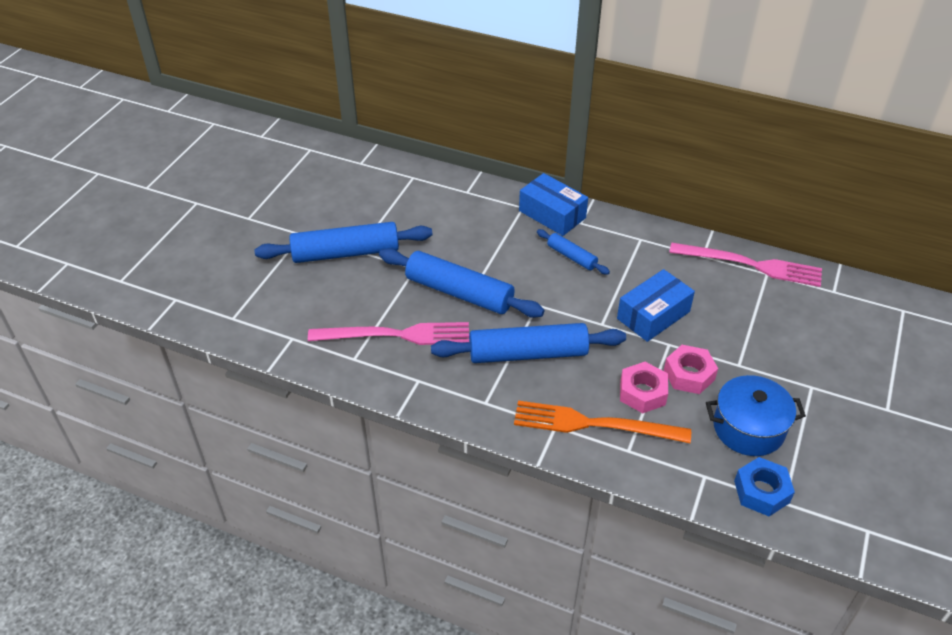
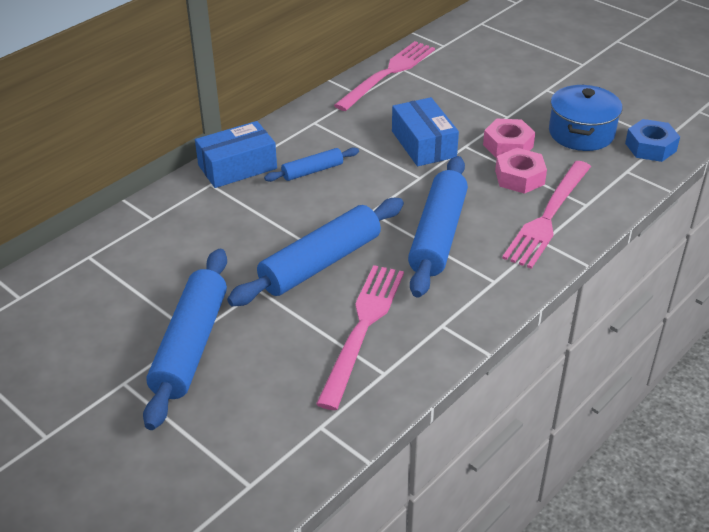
camera: 70 degrees left, 5 degrees down
(594, 424) = (548, 216): orange fork -> pink fork

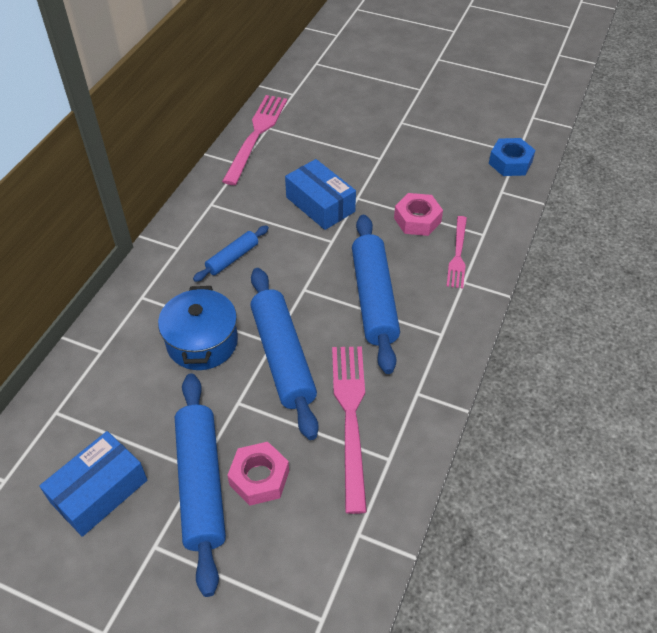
camera: 20 degrees left, 10 degrees up
(237, 167) = (159, 271): blue box -> blue box (99, 491)
(320, 263) = (283, 357): blue rolling pin -> blue rolling pin turned 45 degrees counterclockwise
(508, 145) = (393, 189): pink nut -> pink nut (259, 478)
(548, 216) = (457, 254): pink fork -> pink fork, size x0.60
(581, 133) = (449, 161): blue pot -> blue pot (202, 342)

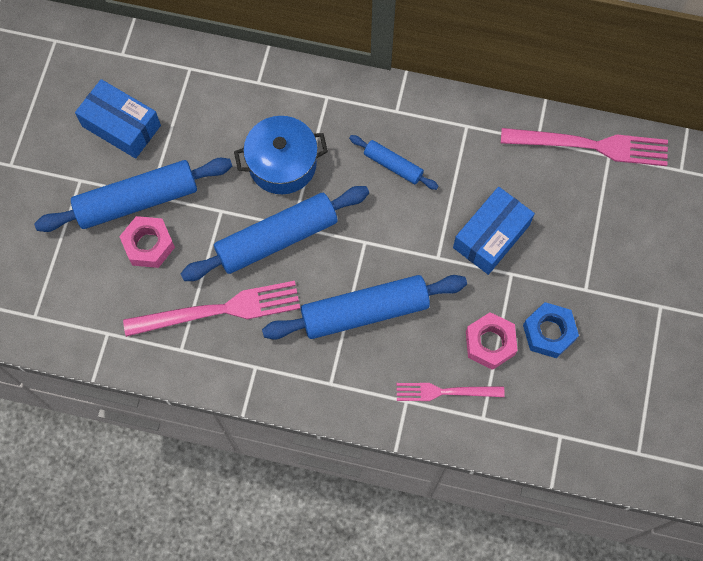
camera: 80 degrees right, 20 degrees up
(510, 163) = (616, 445): blue nut -> blue nut (549, 332)

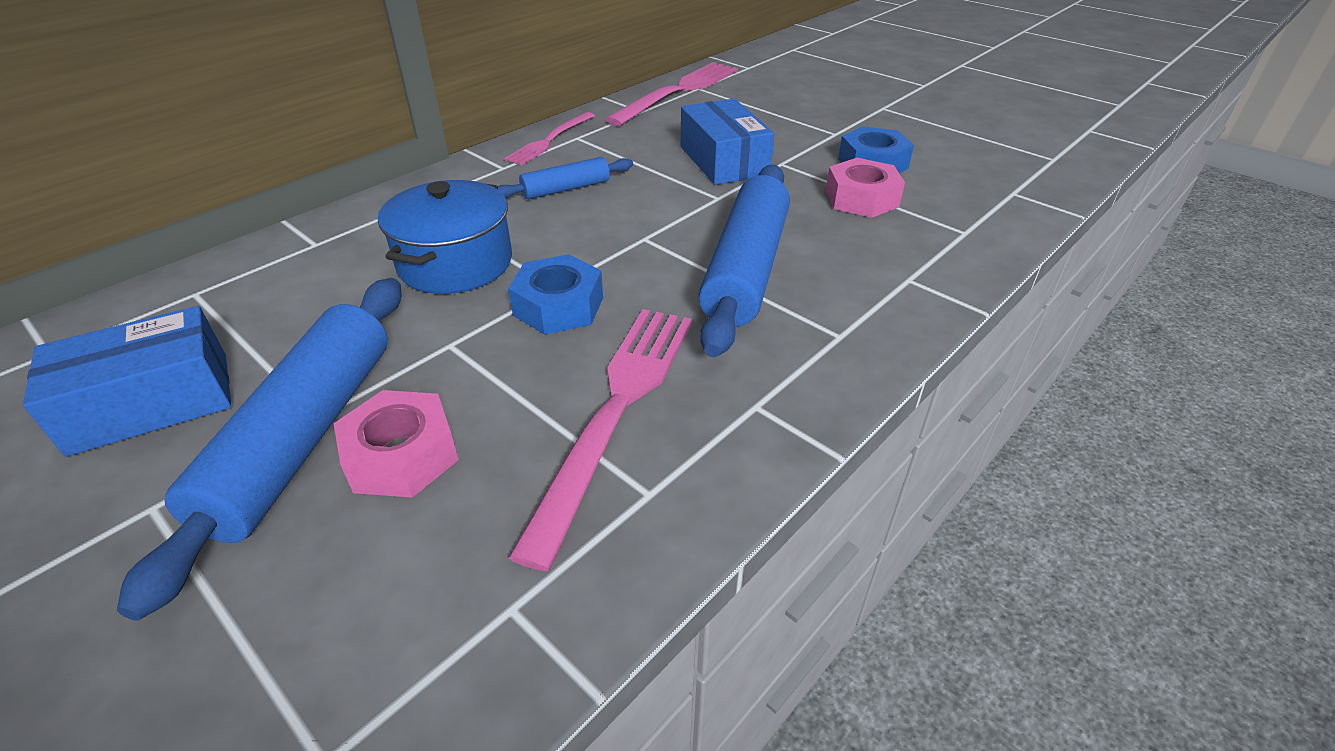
camera: 60 degrees left, 30 degrees down
(276, 239) = (558, 306): blue rolling pin -> blue nut
(445, 392) = (911, 246): pink fork -> pink fork (550, 140)

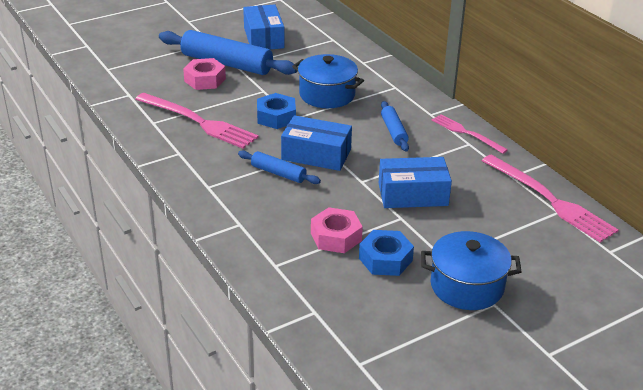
camera: 105 degrees right, 5 degrees down
(668, 243) = (316, 154): none -> blue box
(746, 269) = (278, 173): blue rolling pin -> blue rolling pin, size x0.51
(870, 120) = (467, 286): none -> blue pot

